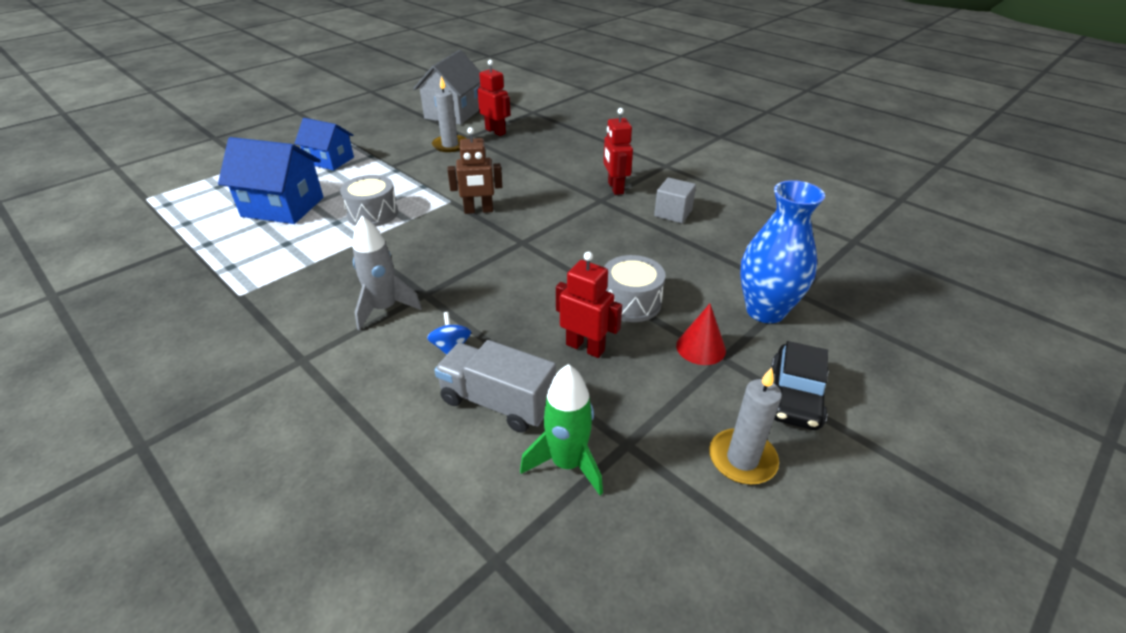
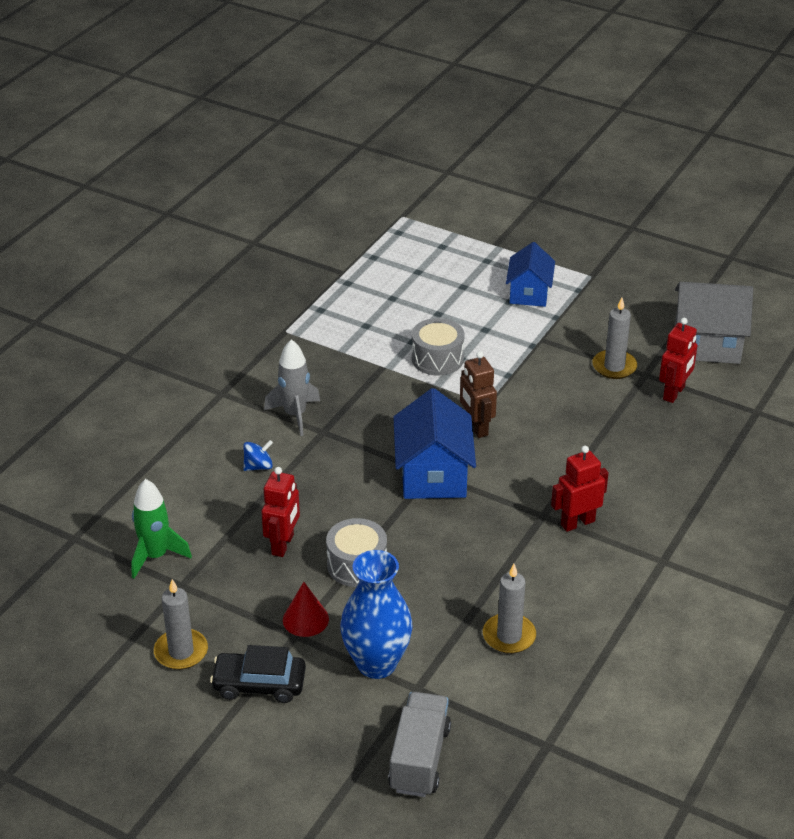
camera: 75 degrees right, 0 degrees up
(283, 207) = (424, 299): blue house -> blue house (433, 475)
(497, 402) = (205, 507): grey truck -> grey truck (419, 759)
(673, 213) = (539, 579): grey cube -> none
(735, 237) = (509, 636): none -> grey candle

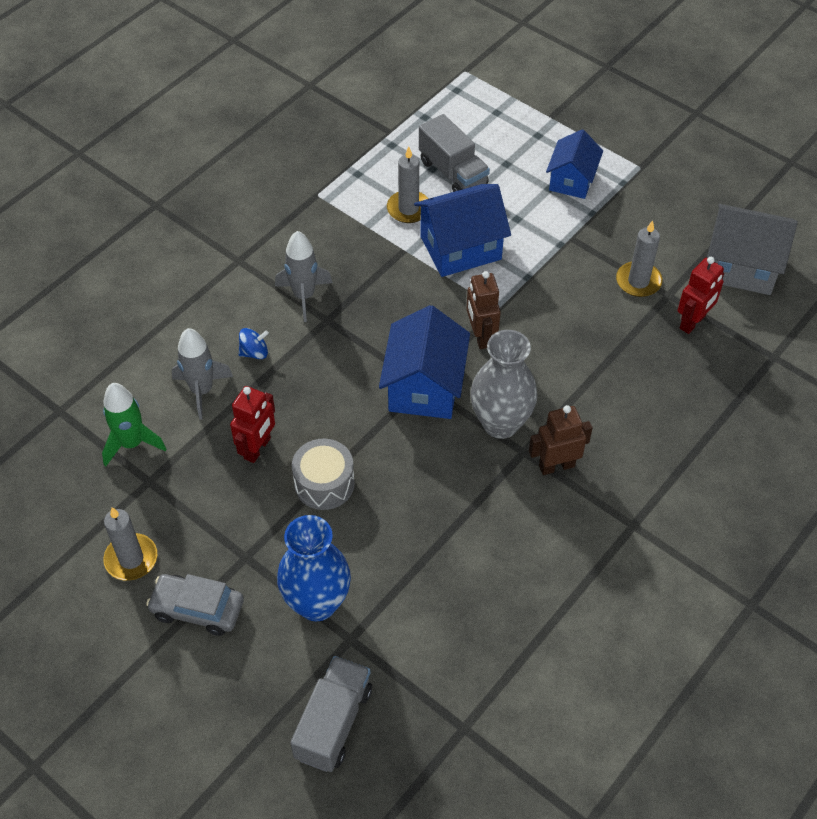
camera: 10 degrees right, 15 degrees up
(214, 504) = (202, 390): none -> grey rocket
(259, 684) = (197, 609): black car -> grey car
(305, 619) = (259, 540): red cone -> none
(413, 299) = (453, 173): none -> grey truck
(437, 359) = (460, 248): grey drum -> blue house
(509, 636) = (456, 591): grey candle -> grey candle (408, 209)
(514, 495) = (500, 423): none -> grey vase
(577, 523) = (556, 466): red robot -> brown robot

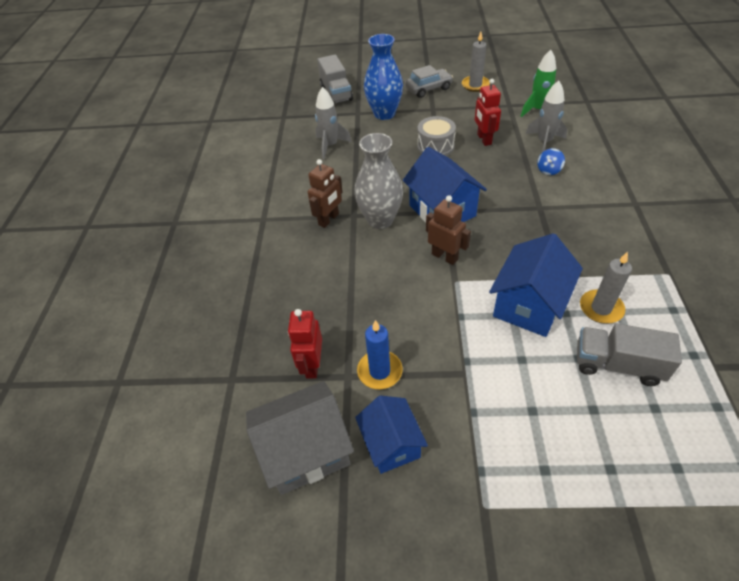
camera: 145 degrees right, 5 degrees down
(304, 296) = (571, 210): grey rocket -> grey rocket (330, 146)
(571, 180) = (524, 435): blue house -> blue house (391, 444)
(638, 281) = (379, 371): grey candle -> blue candle

